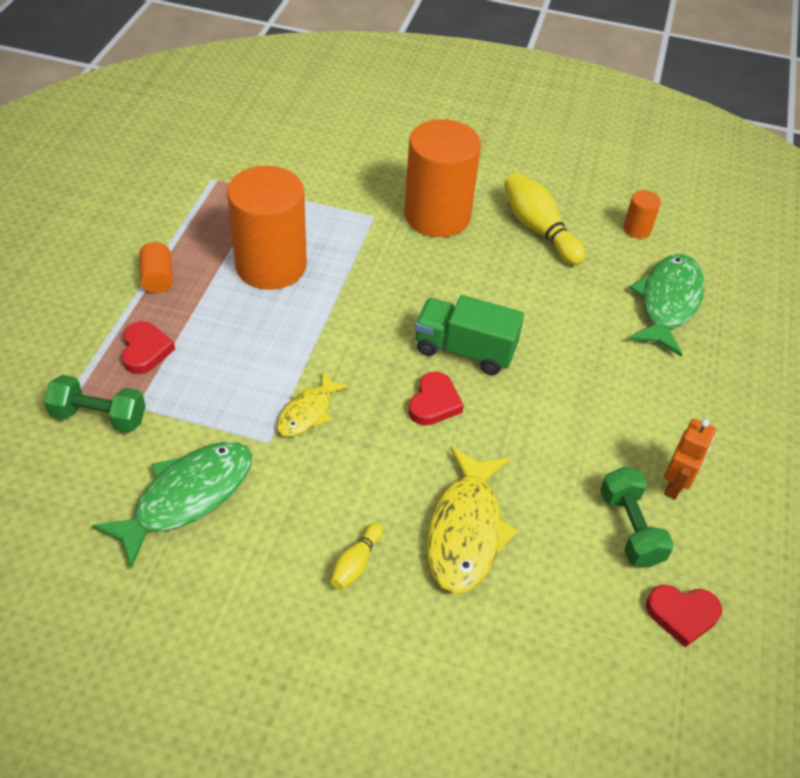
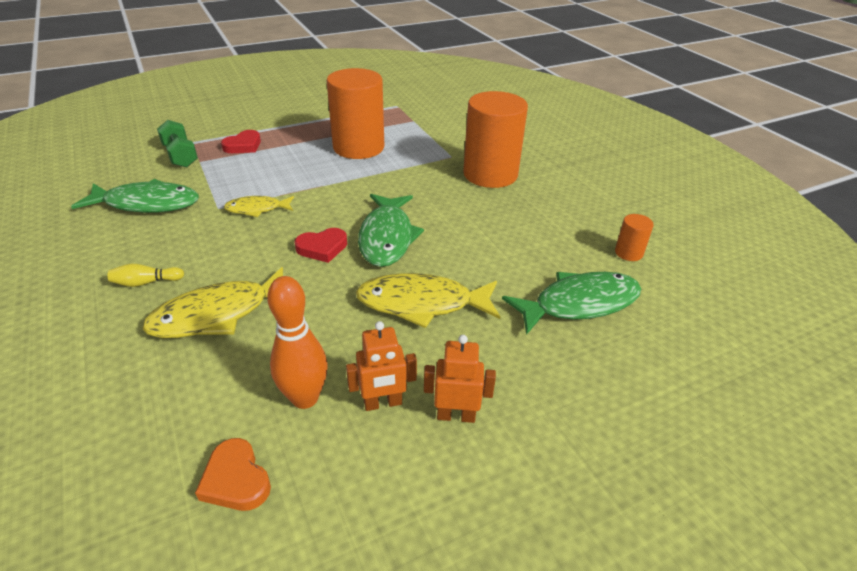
camera: 50 degrees right, 10 degrees down
(158, 278) = (300, 126): orange cylinder -> none
(464, 350) = (387, 237): green truck -> green fish
(539, 229) = (548, 213): yellow bowling pin -> none
(582, 389) = (422, 303): none -> yellow fish
(630, 528) = (305, 398): green dumbbell -> orange bowling pin
(682, 615) = (236, 479): red heart -> orange heart
(721, 452) = (456, 415): none -> orange robot

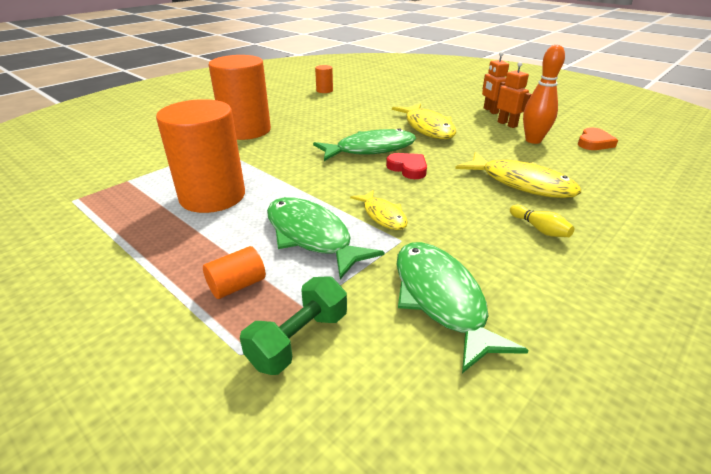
camera: 110 degrees left, 5 degrees down
(243, 146) = (237, 285): red heart -> orange cylinder
(579, 304) = (383, 97): green fish -> green fish (311, 236)

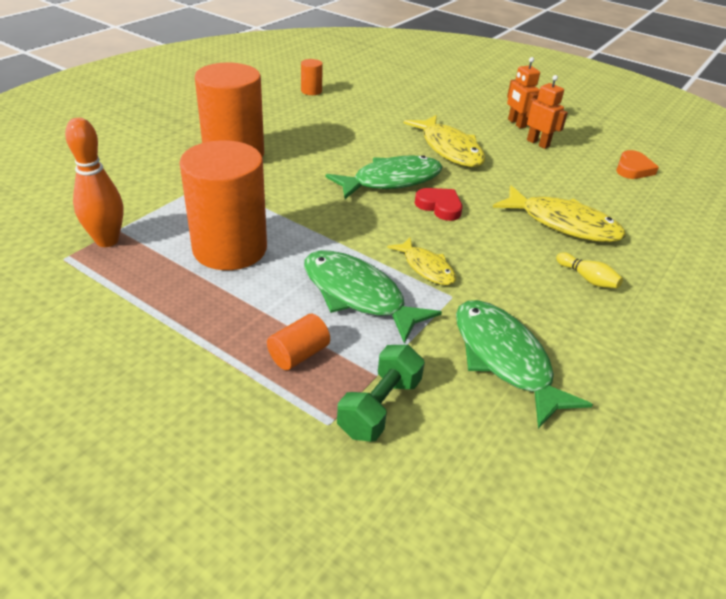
camera: 10 degrees left, 5 degrees up
(533, 140) = (569, 166): orange bowling pin -> orange bowling pin (107, 240)

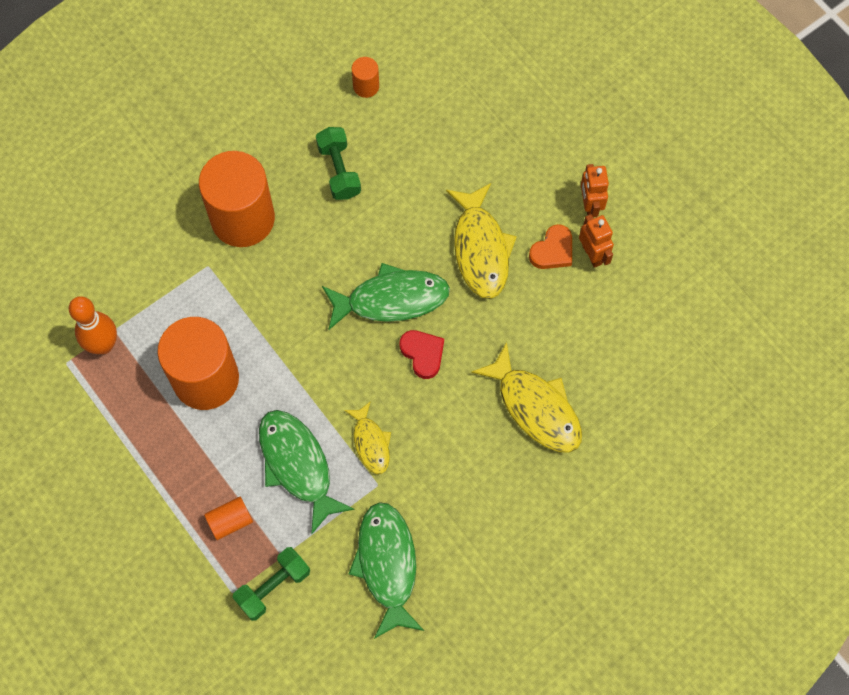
camera: 20 degrees right, 30 degrees up
(309, 125) = (339, 170): none -> green dumbbell
(587, 278) = (512, 490): yellow bowling pin -> none
(633, 169) = (675, 327): orange heart -> orange heart (552, 250)

